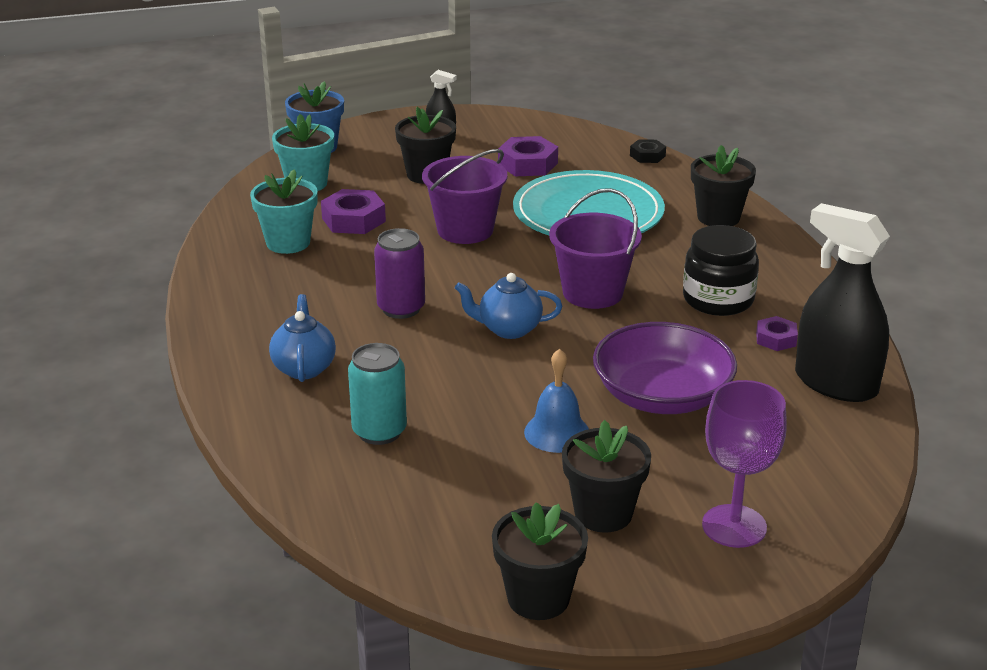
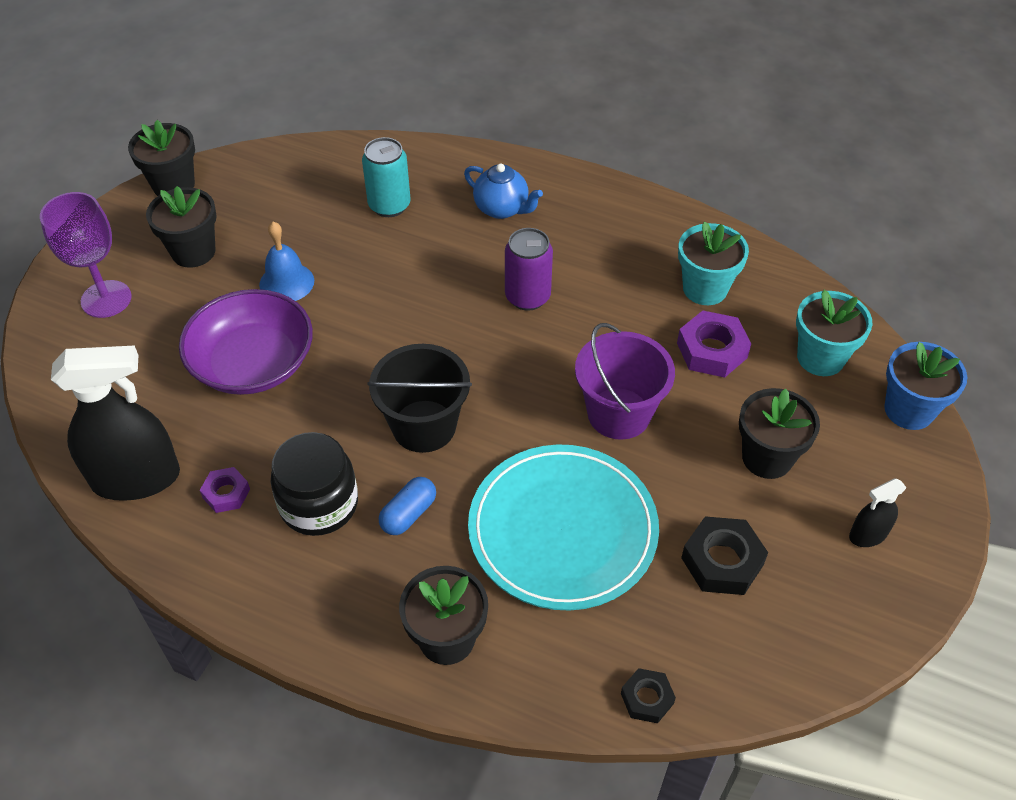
camera: 130 degrees right, 20 degrees up
(508, 329) = (431, 338): blue teapot -> none
(527, 164) = (722, 561): purple nut -> black nut
(592, 293) = (424, 426): purple bucket -> black bucket
(667, 265) = (408, 514): none -> blue capsule

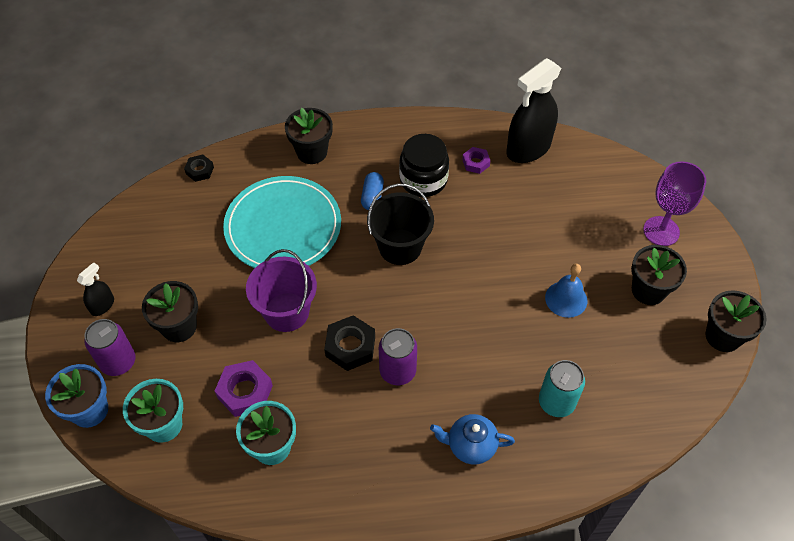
camera: 150 degrees right, 5 degrees up
(253, 363) = (532, 235): purple bowl -> none
(722, 561) = (185, 251): black nut -> black nut (350, 346)
(860, 449) = (118, 362): none -> purple can

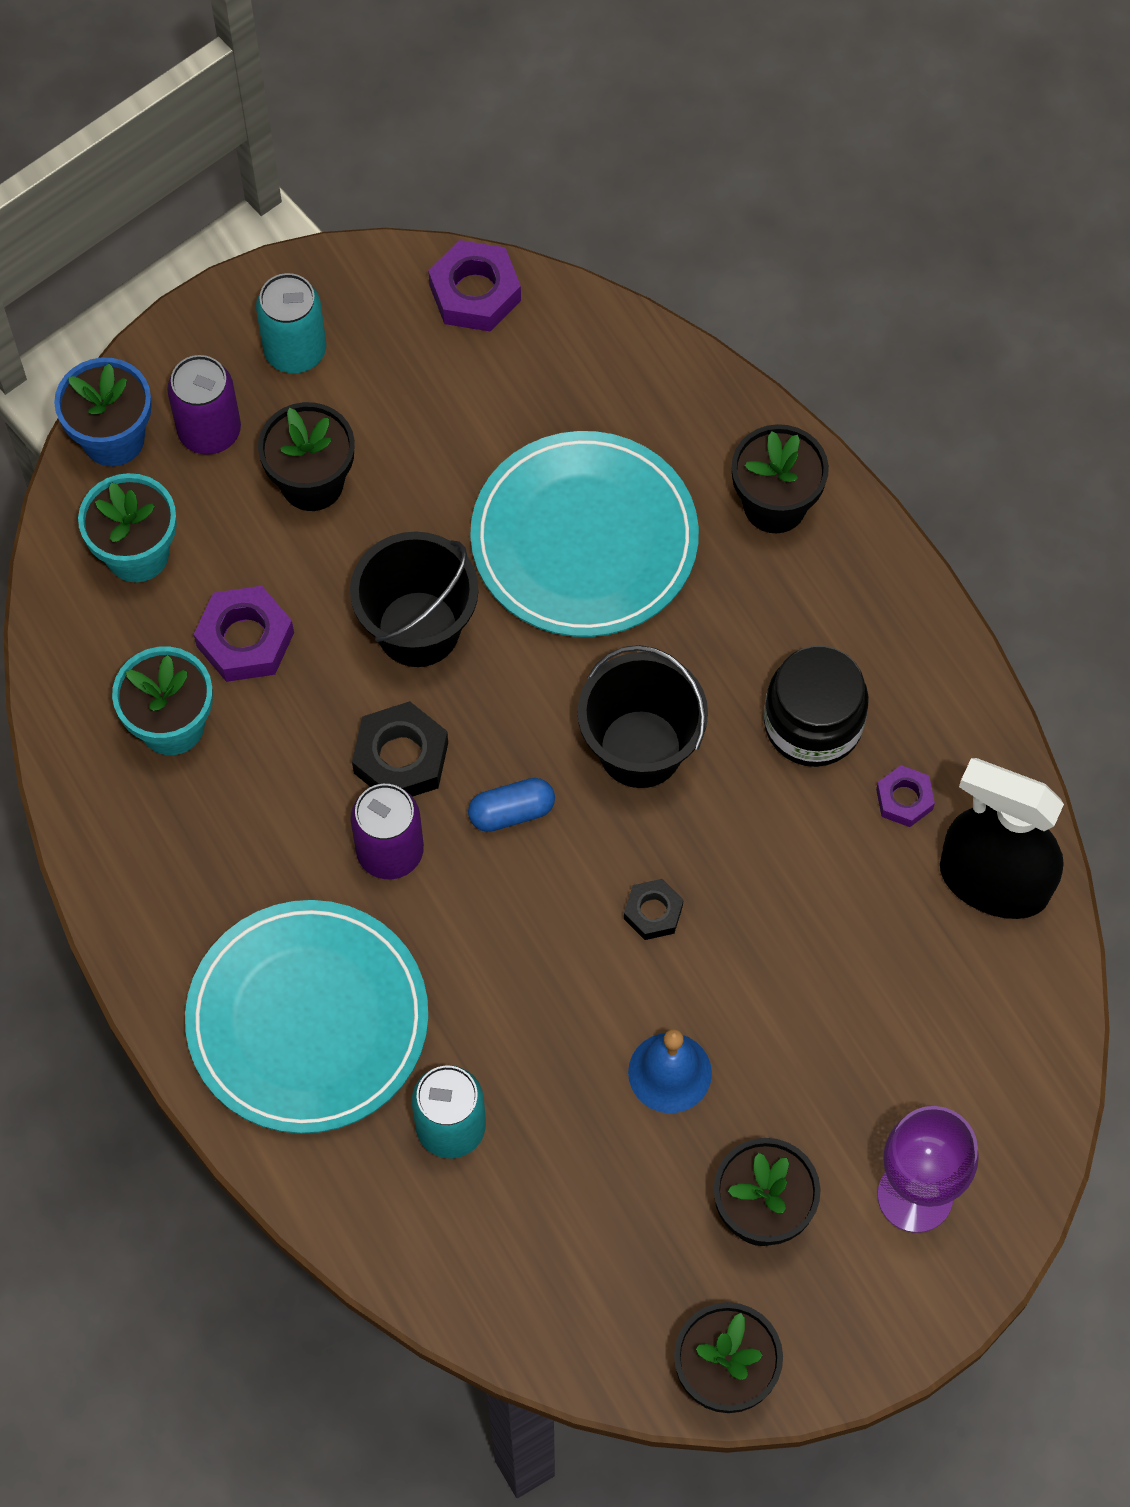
camera: 65 degrees right, 10 degrees up
(102, 305) = (295, 351): black spray bottle -> turquoise can
(128, 219) = (475, 293): none -> purple nut
(199, 170) = (634, 345): black nut -> black nut (653, 912)
(286, 312) = (418, 629): purple bucket -> black bucket
(372, 197) = (727, 654): blue capsule -> blue capsule (511, 812)
(470, 446) = (308, 1020): blue teapot -> turquoise plate

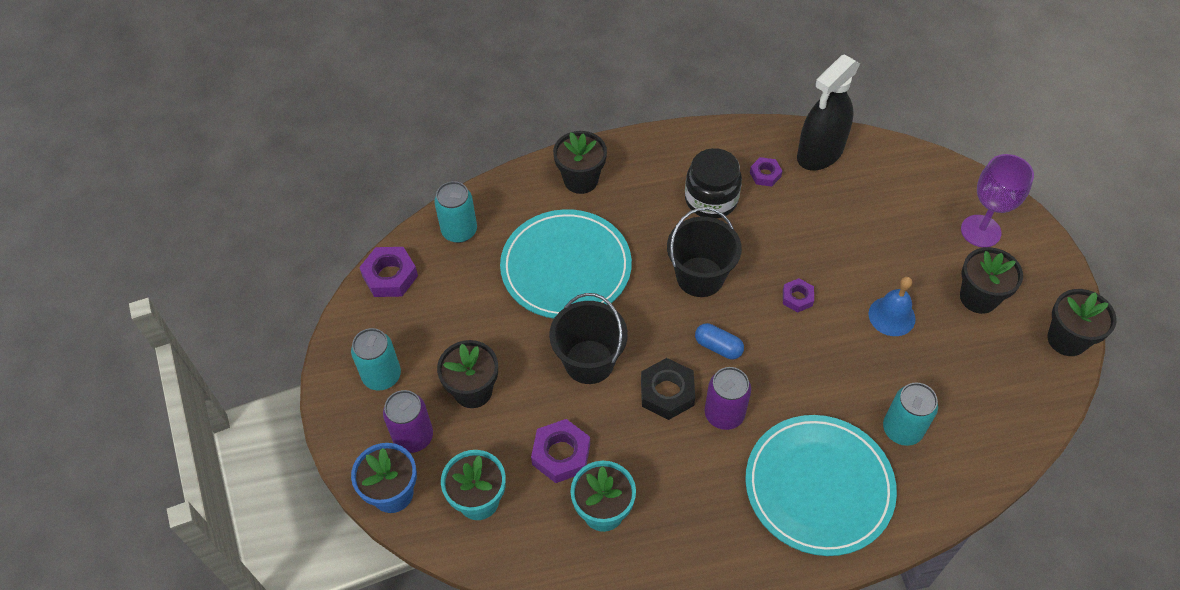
camera: 70 degrees left, 10 degrees down
(511, 812) = (718, 347): blue capsule -> blue capsule turned 60 degrees counterclockwise
(598, 358) = (459, 231): none -> turquoise can
(653, 912) = (797, 298): black nut -> purple nut

